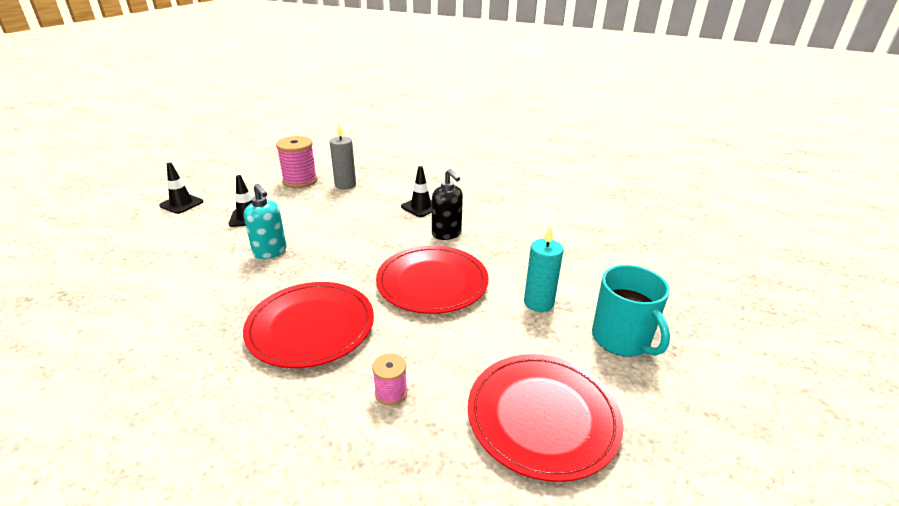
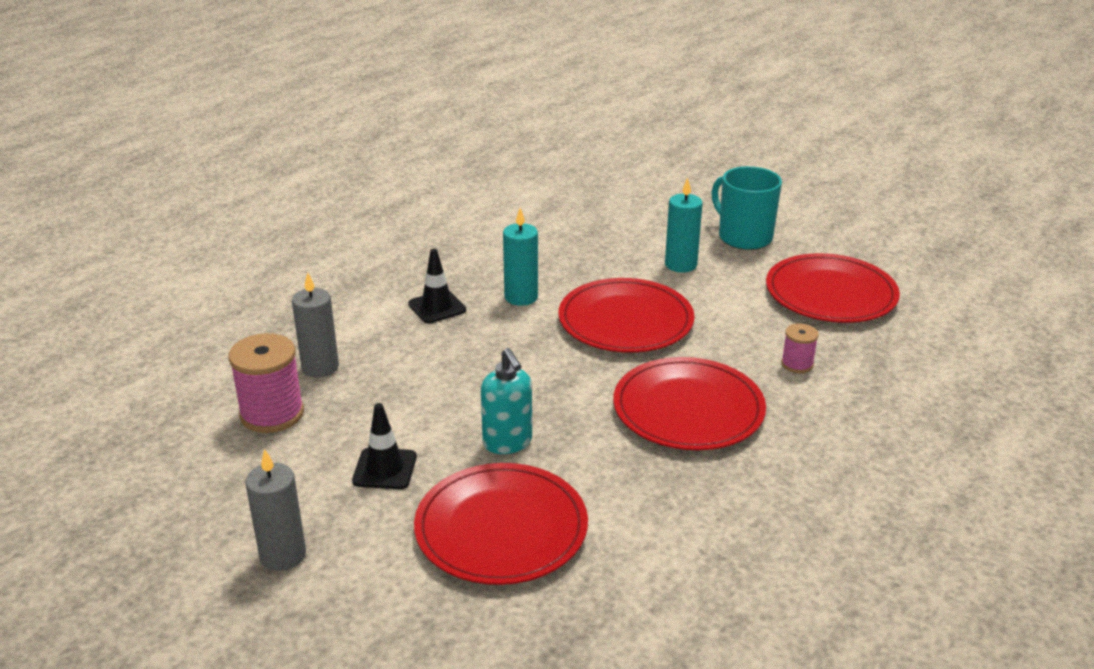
camera: 75 degrees left, 0 degrees up
(181, 204) = (283, 555): black traffic cone -> grey candle
(183, 261) = (501, 528): none -> red plate
(270, 252) = (507, 442): turquoise soap dispenser -> turquoise soap dispenser turned 90 degrees clockwise
(446, 234) = (521, 297): black soap dispenser -> turquoise candle
(621, 339) = (744, 237): turquoise mug -> turquoise mug turned 120 degrees counterclockwise

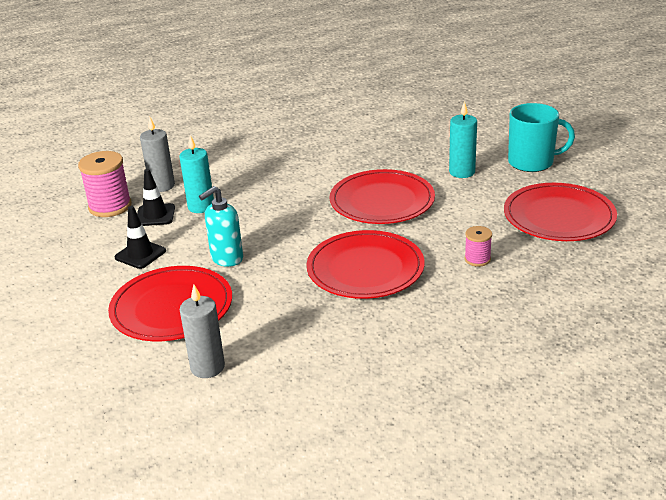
camera: 30 degrees right, 0 degrees up
(283, 555) = (41, 286): grey candle -> grey candle (207, 367)
(437, 307) = (266, 165): black traffic cone -> black traffic cone (155, 215)
(507, 442) = (226, 258): turquoise soap dispenser -> turquoise soap dispenser turned 45 degrees clockwise
(521, 297) = (326, 170): turquoise candle -> turquoise candle (201, 206)
(744, 237) = (532, 162): turquoise mug -> turquoise mug turned 105 degrees clockwise

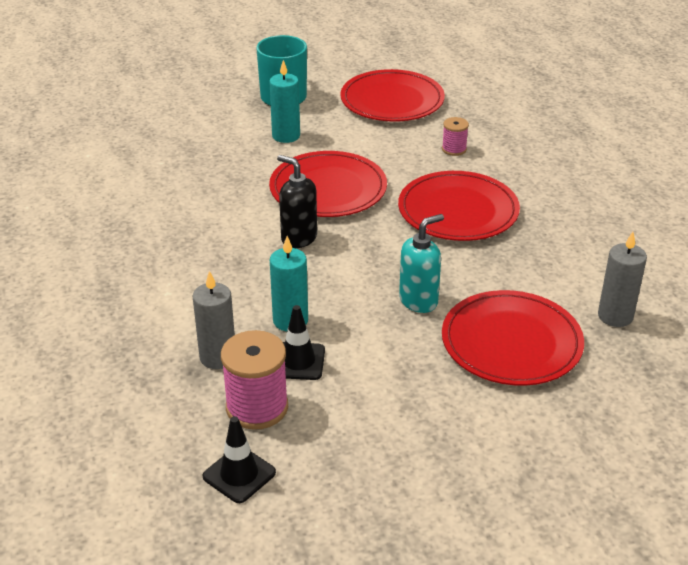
camera: 85 degrees left, 5 degrees up
(140, 254) = (393, 372): black traffic cone -> black traffic cone (239, 474)
(226, 258) = (418, 301): turquoise soap dispenser -> turquoise soap dispenser turned 90 degrees counterclockwise
(306, 197) = (298, 238): none -> black soap dispenser

